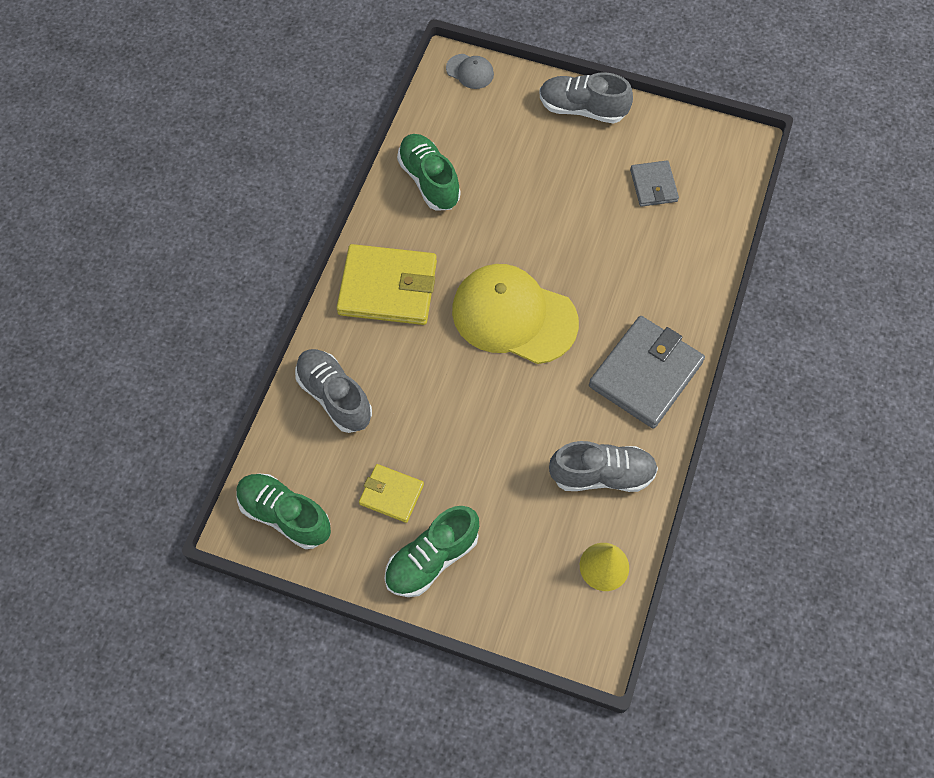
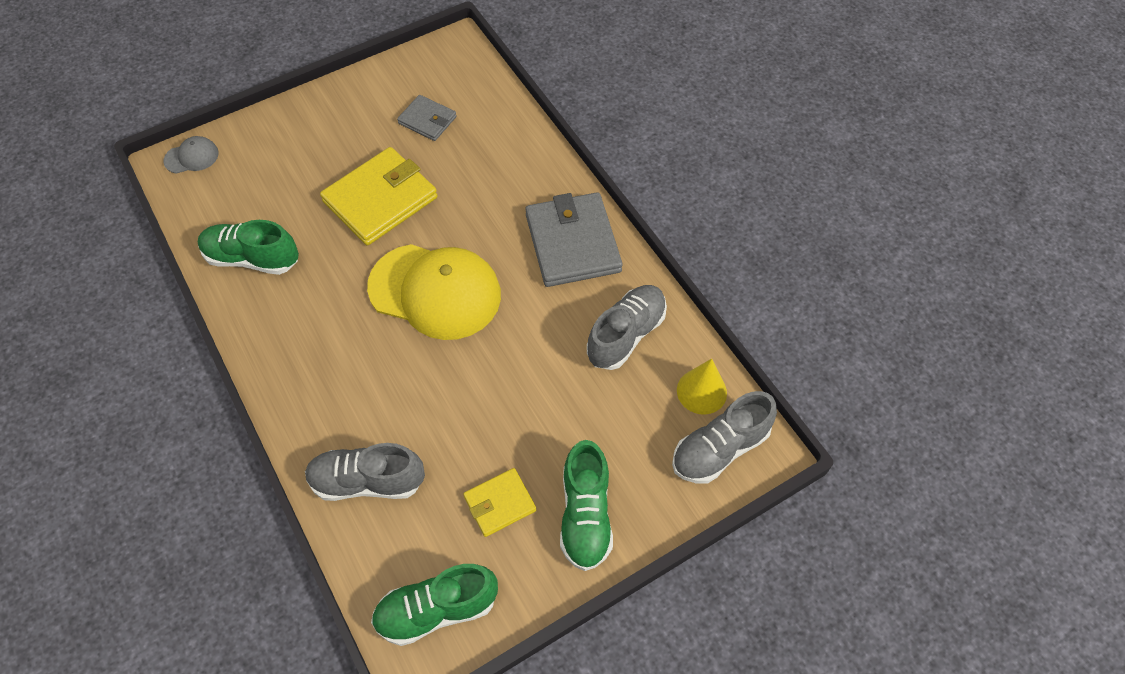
camera: 50 degrees left, 5 degrees down
(388, 288) = (313, 363): yellow wallet -> yellow wallet (380, 200)
(514, 316) = (435, 291): yellow cap -> yellow cap turned 135 degrees counterclockwise
(582, 109) = (313, 113): grey shoe -> grey shoe (719, 449)

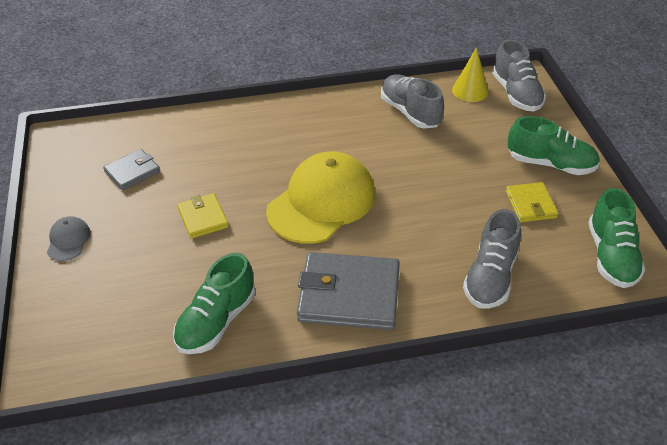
camera: 70 degrees left, 15 degrees down
(192, 157) = (47, 355): grey cap -> grey cap (68, 240)
(380, 200) = (203, 218): yellow wallet -> yellow wallet, size x0.54
(573, 243) = (315, 119): grey wallet -> grey wallet (349, 295)

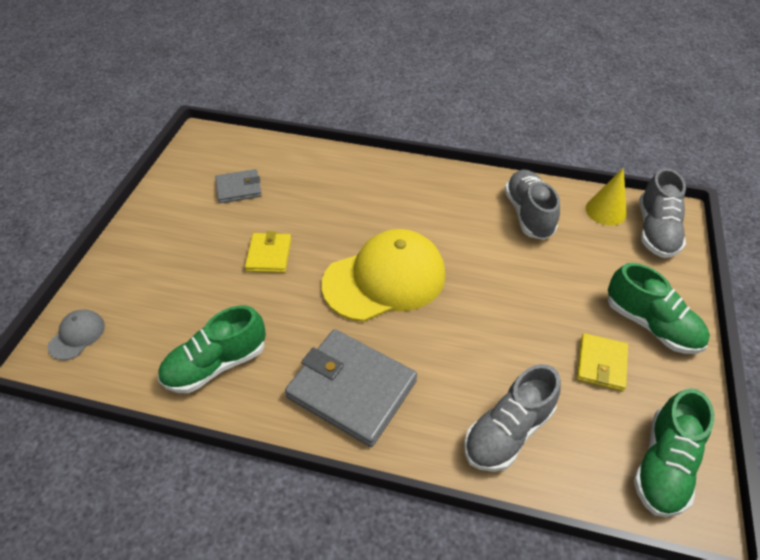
camera: 25 degrees right, 5 degrees up
(68, 240) = (149, 234): grey cap -> grey cap (77, 335)

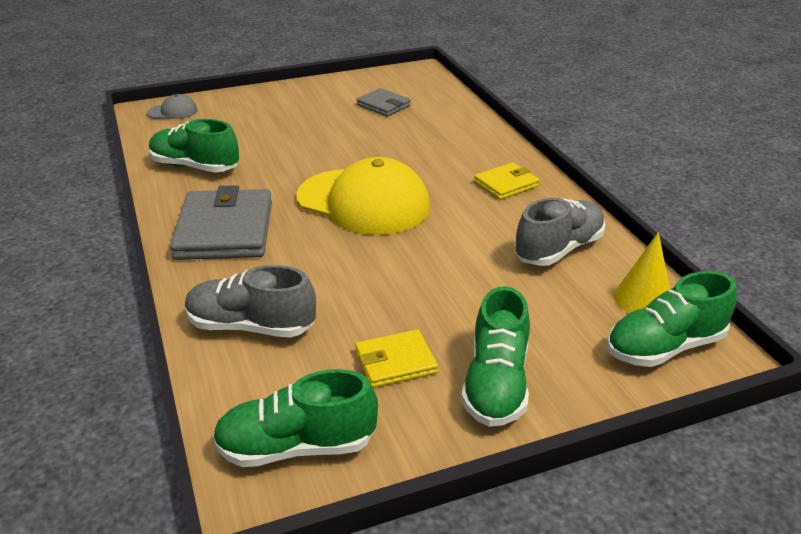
camera: 55 degrees right, 15 degrees down
(269, 255) = (327, 144): yellow wallet -> yellow wallet (506, 184)
(656, 231) = (664, 347): grey shoe -> green shoe

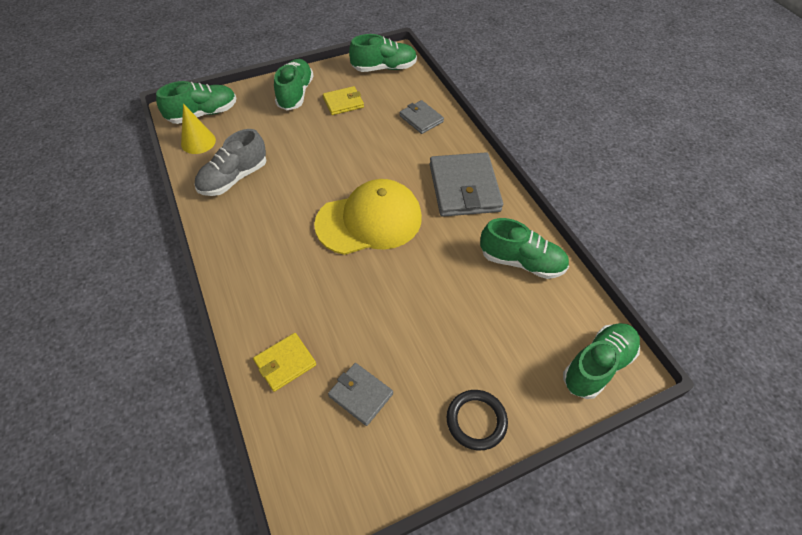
camera: 175 degrees right, 20 degrees up
(173, 111) = (597, 365): grey cap -> green shoe
(251, 326) = (421, 119): grey shoe -> grey wallet
(292, 94) = (476, 421): none -> black ring
(363, 202) = (369, 221): yellow cap -> yellow cap turned 135 degrees clockwise
(506, 184) = (251, 248): yellow wallet -> yellow wallet (285, 363)

